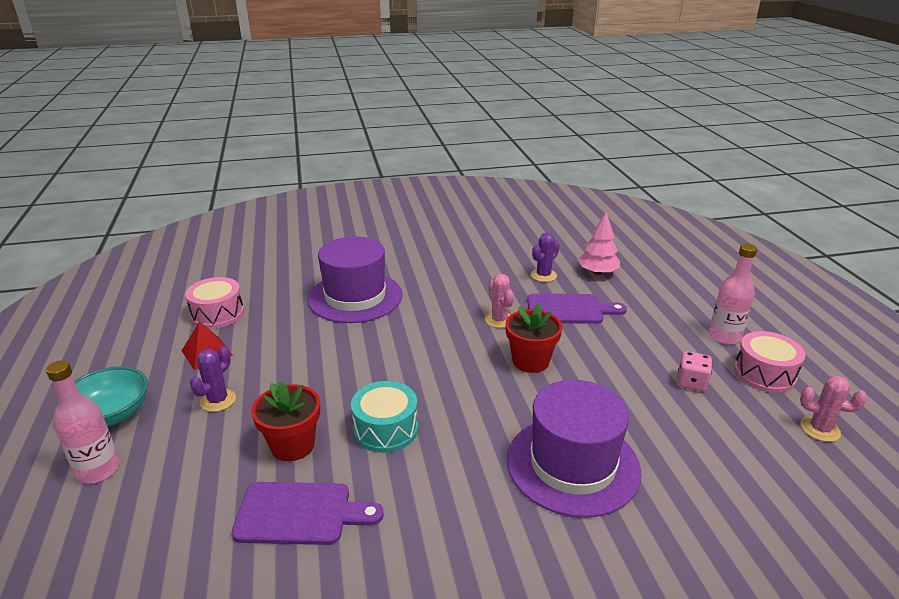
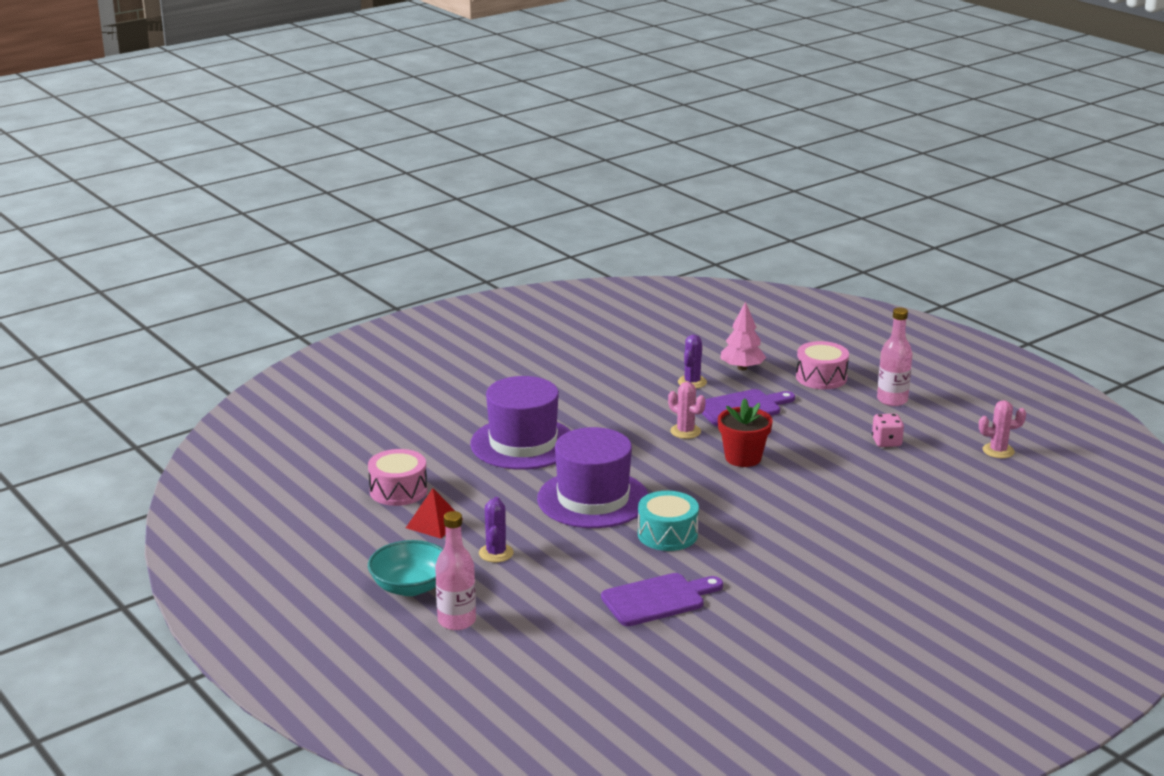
camera: 25 degrees left, 5 degrees down
(292, 445) = (602, 564): red flower pot -> none
(572, 464) = (834, 518): purple hat -> purple hat (593, 499)
(764, 374) = (939, 422): pink drum -> pink drum (821, 377)

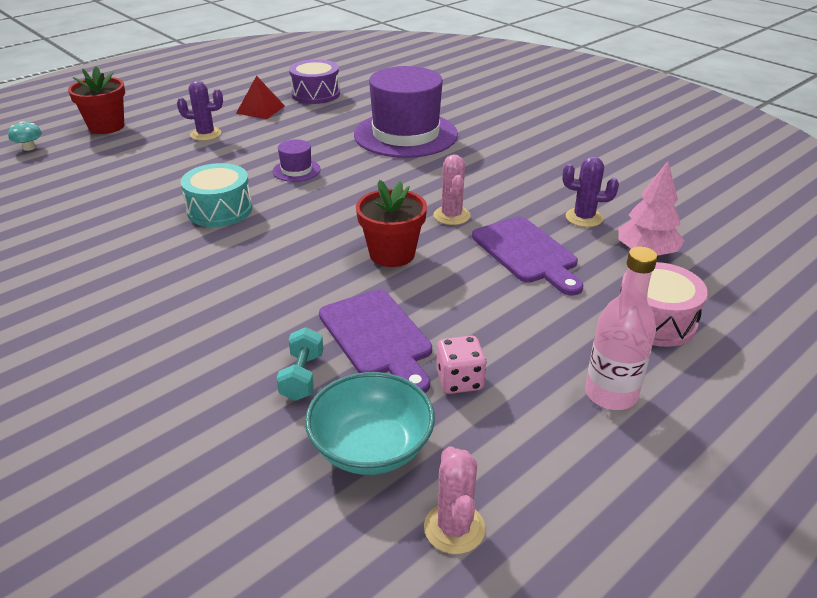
camera: 85 degrees right, 10 degrees up
(398, 490) = (315, 94): pink drum -> purple drum
(410, 587) = (164, 108): turquoise bowl -> turquoise bowl (371, 447)
(457, 621) = (106, 126): pink bottle -> red flower pot
(506, 666) = (29, 148): none -> turquoise mushroom
(593, 499) = (296, 170): purple hat -> purple hat, size x0.42
(658, 599) = (98, 208): purple cutting board -> purple cutting board (377, 337)
(685, 431) = (451, 216): pink cactus -> pink cactus turned 45 degrees counterclockwise
(890, 492) = (302, 377): none -> turquoise dumbbell

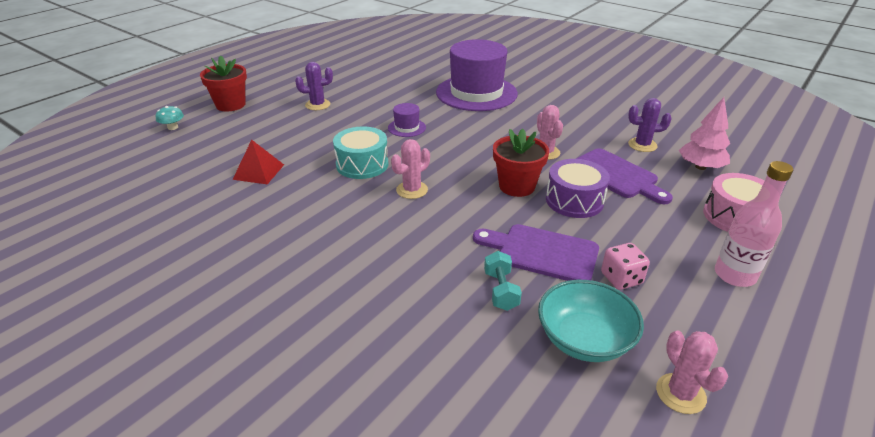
camera: 10 degrees left, 0 degrees up
(260, 109) = (351, 82): red pyramid -> red pyramid (258, 172)
(262, 246) = (412, 190): none -> pink cactus
(315, 94) = (389, 67): purple drum -> purple drum (574, 200)
(377, 337) = (541, 252): purple cutting board -> purple cutting board turned 150 degrees clockwise

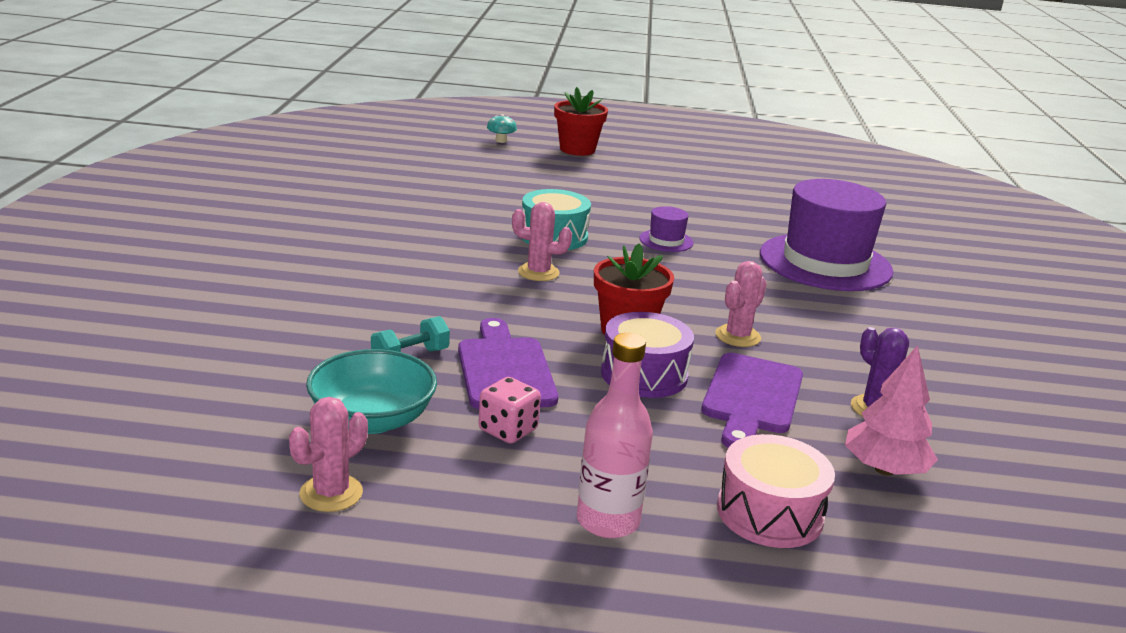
camera: 55 degrees right, 10 degrees down
(258, 172) = (476, 195): red pyramid -> none
(317, 105) = (642, 185): purple cactus -> none

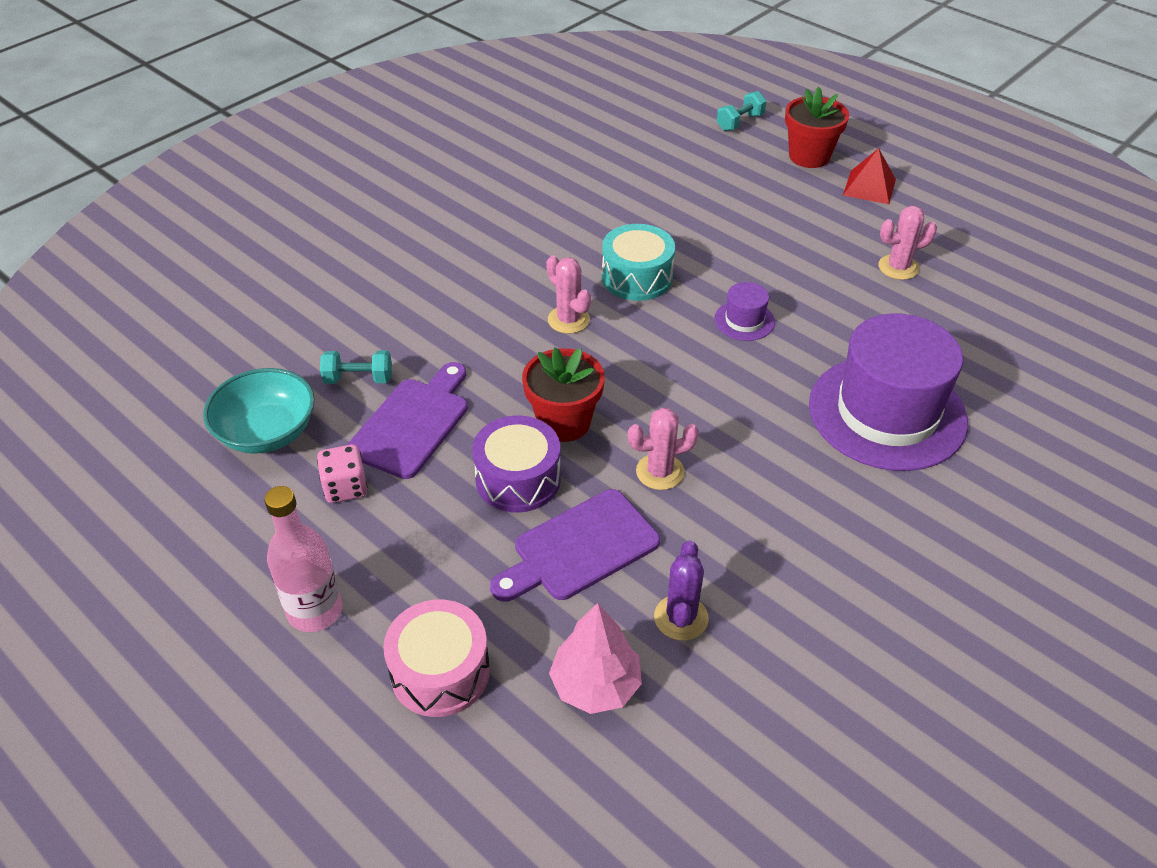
camera: 40 degrees right, 20 degrees up
(331, 493) = (173, 488): pink cactus -> pink cactus (898, 267)
(501, 141) = (740, 122): turquoise mushroom -> turquoise dumbbell
(641, 157) = (869, 187): none -> red pyramid

